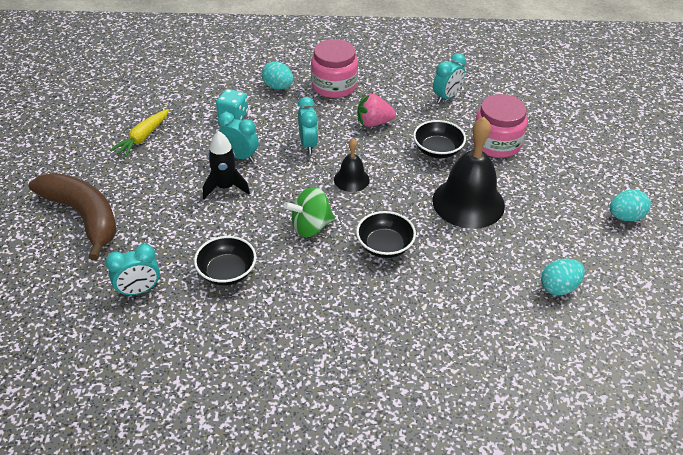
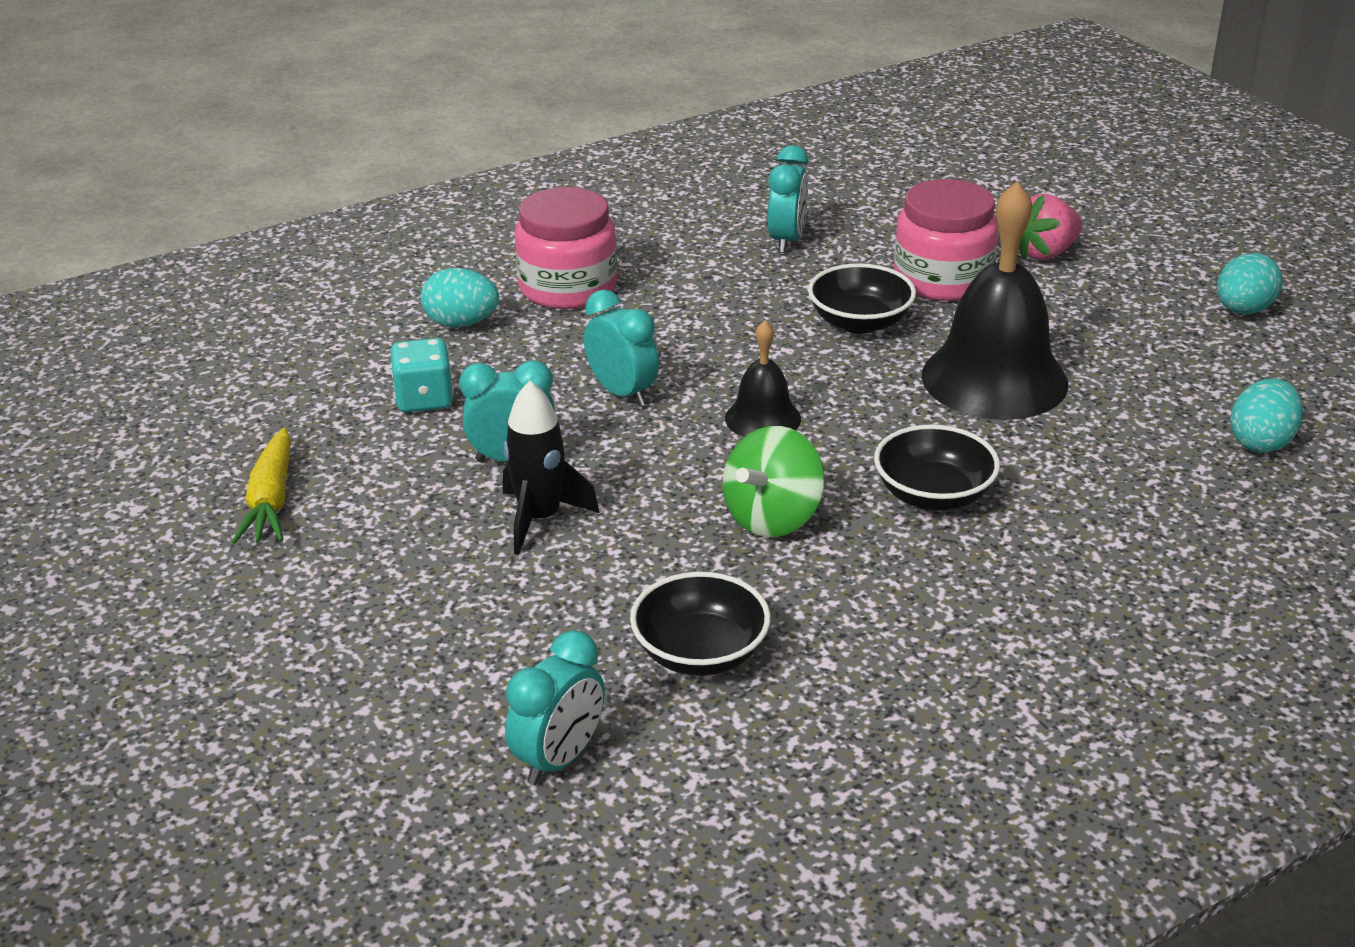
camera: 30 degrees left, 10 degrees down
(83, 216) = (292, 685): brown banana -> none
(374, 123) = (704, 319): pink strawberry -> pink strawberry (1045, 253)

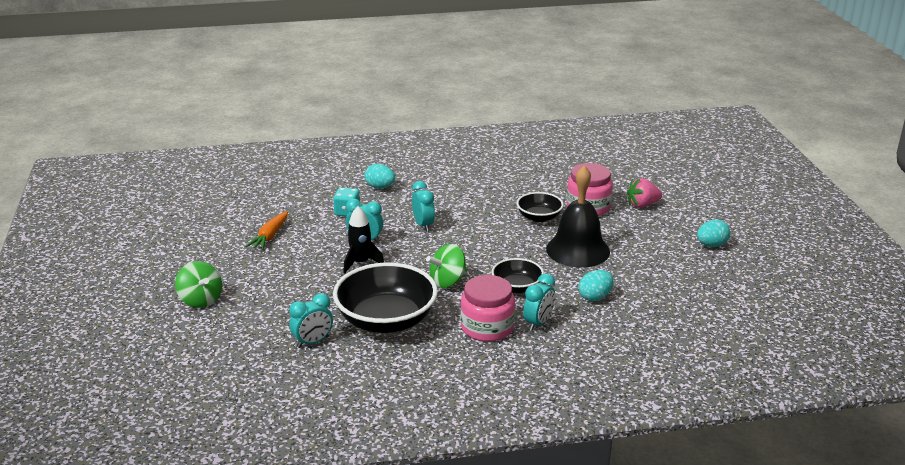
camera: 20 degrees right, 5 degrees down
(191, 717) = (201, 300): none -> green spinning top
(271, 501) = (270, 236): yellow carrot -> orange carrot
(568, 287) = (430, 181): pink jar -> pink jar (487, 327)
(700, 653) = (386, 320): black bowl -> black bowl, size x1.88
(763, 418) = (471, 245): black bell -> none
(786, 240) = (534, 179): turquoise clock -> turquoise clock (538, 323)
(1261, 442) = (671, 297): turquoise egg -> turquoise egg (595, 297)

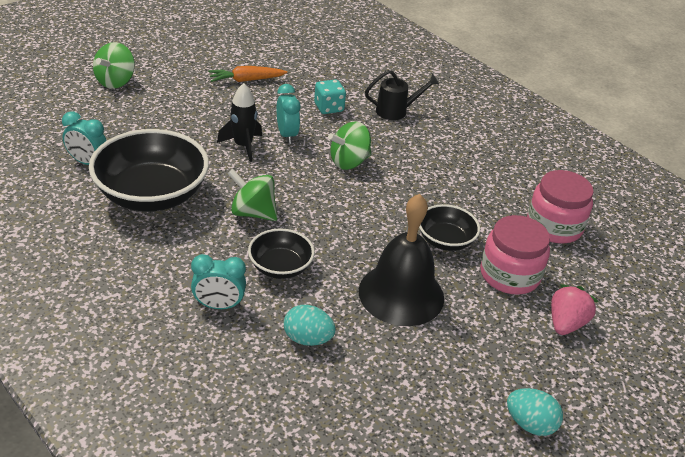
camera: 55 degrees right, 10 degrees up
(380, 187) = (396, 111): turquoise egg -> black watering can
(423, 225) = (349, 162): turquoise clock -> green spinning top
(487, 327) = (184, 268): pink jar -> pink jar (554, 226)
(642, 205) = (566, 323): pink strawberry -> pink strawberry turned 75 degrees clockwise

